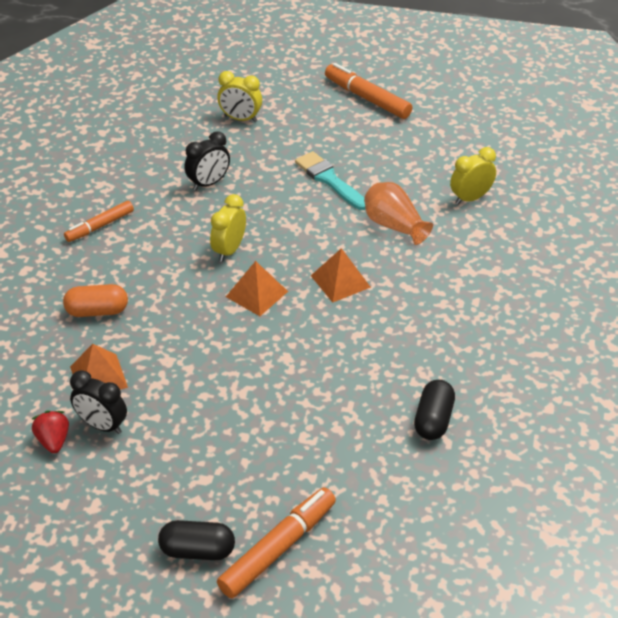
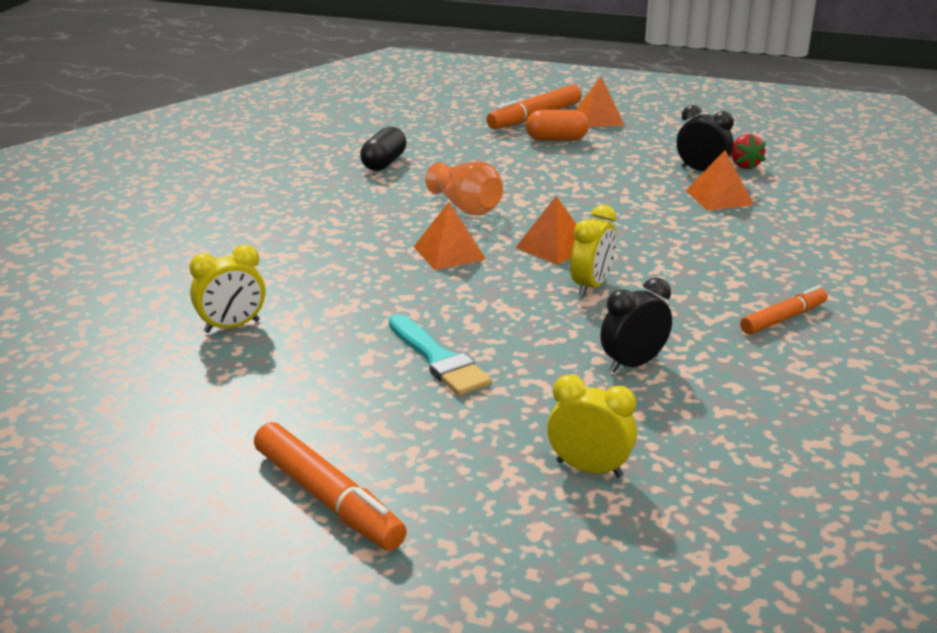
camera: 175 degrees left, 15 degrees down
(97, 311) = (744, 241): orange capsule -> orange capsule (556, 139)
(197, 550) = (598, 118): black capsule -> orange pyramid
(394, 225) = (359, 301): orange vase -> orange vase (466, 207)

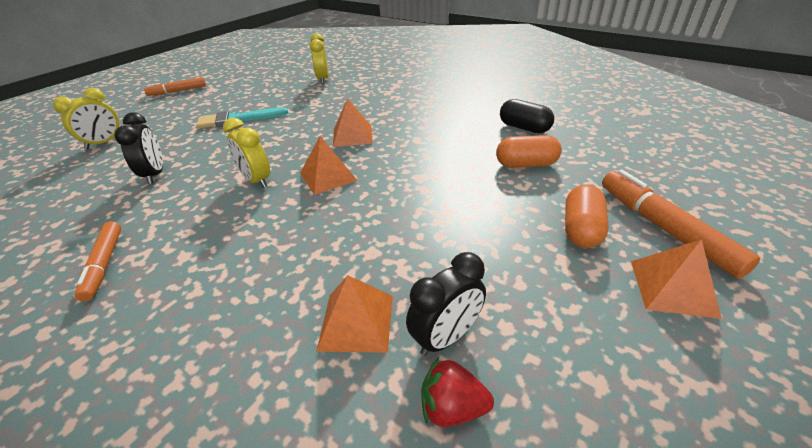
camera: 110 degrees right, 10 degrees up
(327, 499) = (177, 91): orange marker -> orange marker, size x0.65
(466, 207) = (422, 151): orange vase -> none
(467, 159) = (526, 164): none -> orange capsule

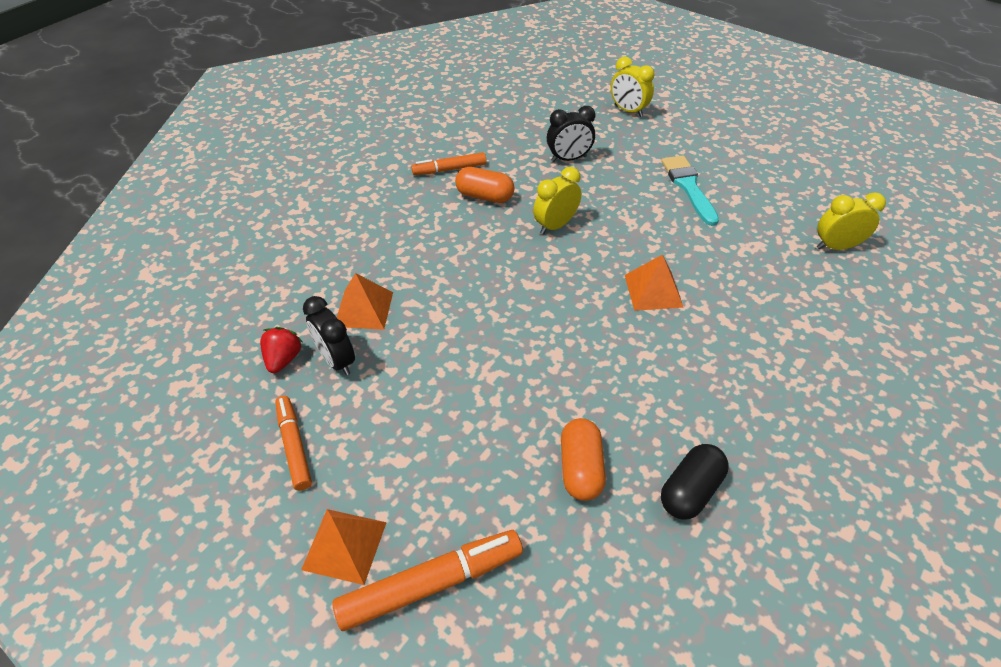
camera: 90 degrees right, 10 degrees up
(177, 91) = (761, 122): orange marker -> orange marker (294, 446)
(328, 176) = (560, 276): orange pyramid -> none
(581, 229) = (442, 492): orange capsule -> orange capsule (485, 196)

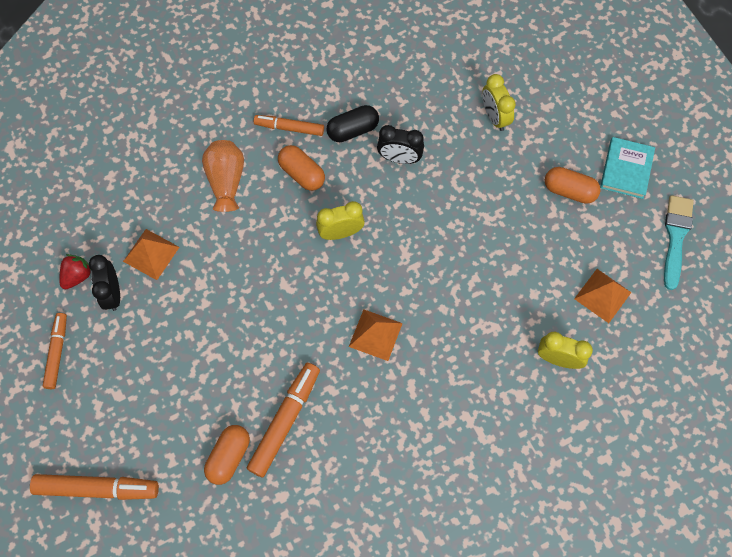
camera: 25 degrees right, 20 degrees up
(344, 545) = (58, 439): orange pyramid -> orange pyramid (602, 295)
(411, 224) = (226, 181): none -> orange vase
(619, 404) = (285, 421): none -> orange marker
(688, 187) = (482, 238): turquoise brush -> turquoise brush (675, 237)
(690, 490) = (289, 506): black capsule -> black capsule (353, 130)
(731, 135) = (569, 190): none -> orange capsule
(762, 110) = (626, 169): none -> turquoise book

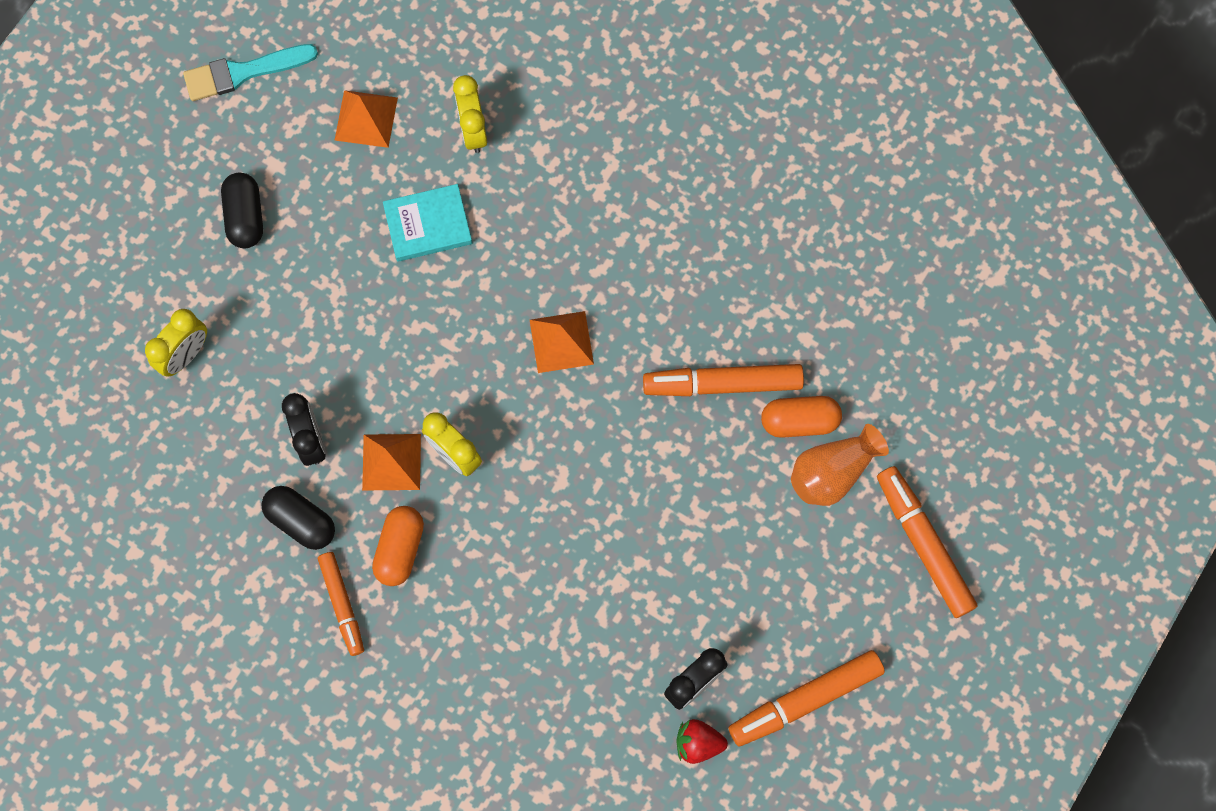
camera: 120 degrees left, 5 degrees up
(57, 352) = (805, 700): orange marker -> orange marker, size x1.54
(151, 254) = (616, 669): orange pyramid -> orange pyramid (391, 461)
(226, 181) = (463, 639): orange vase -> orange vase (832, 472)
(569, 190) = (245, 217): orange capsule -> black capsule
(626, 169) = (179, 165): turquoise book -> turquoise book (428, 225)

